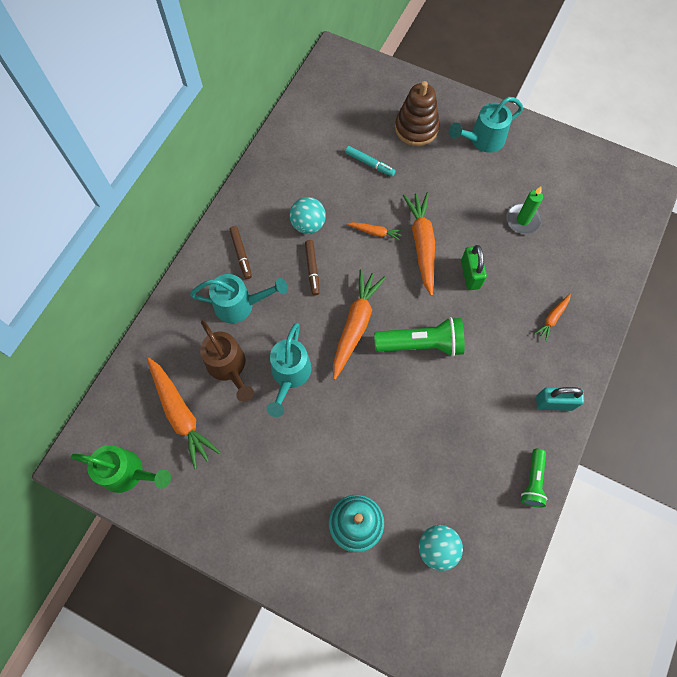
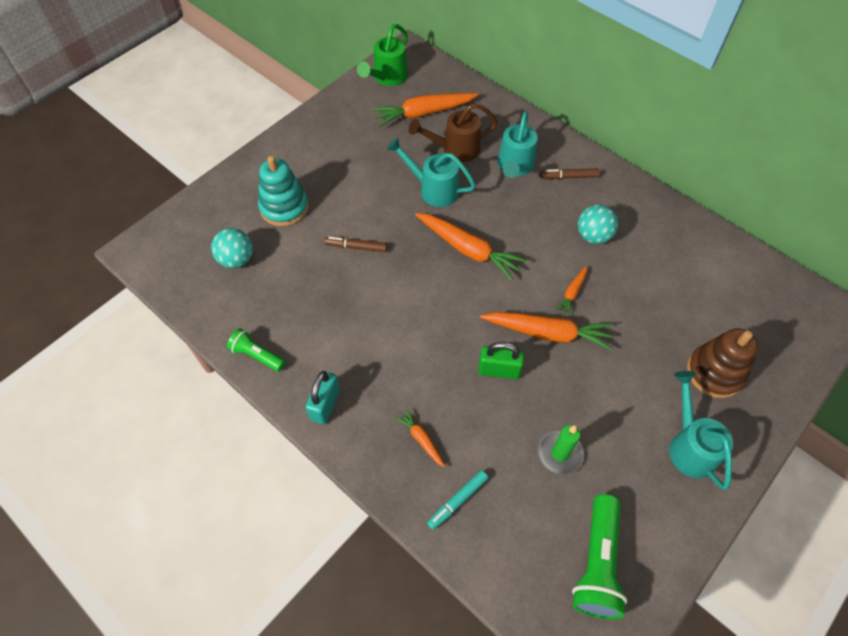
camera: 105 degrees right, 10 degrees down
(312, 269) = (539, 228): brown marker -> brown marker (356, 247)
(369, 164) = (665, 309): turquoise marker -> turquoise marker (457, 501)
(421, 344) = (431, 300): green flashlight -> green flashlight (597, 563)

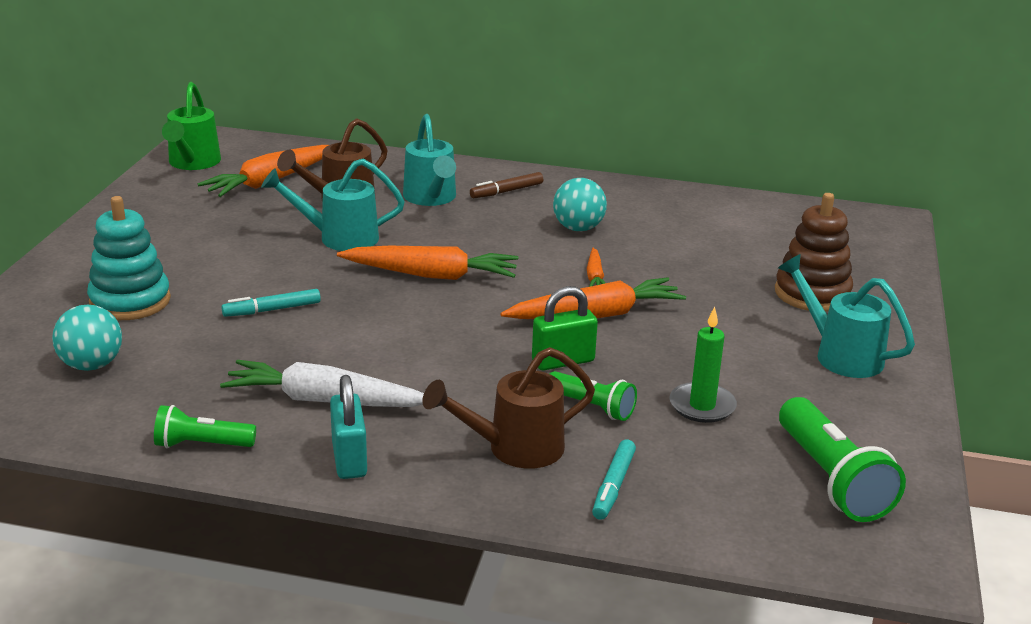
camera: 30 degrees left, 30 degrees down
(340, 346) = (325, 400): none -> white carrot
(356, 247) = (272, 310): brown marker -> turquoise marker
(421, 439) = (515, 448): orange carrot -> brown watering can
(490, 423) = (592, 407): none -> green flashlight

